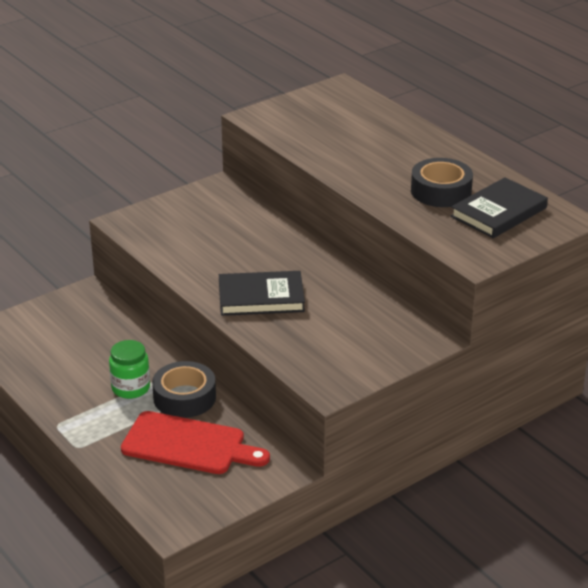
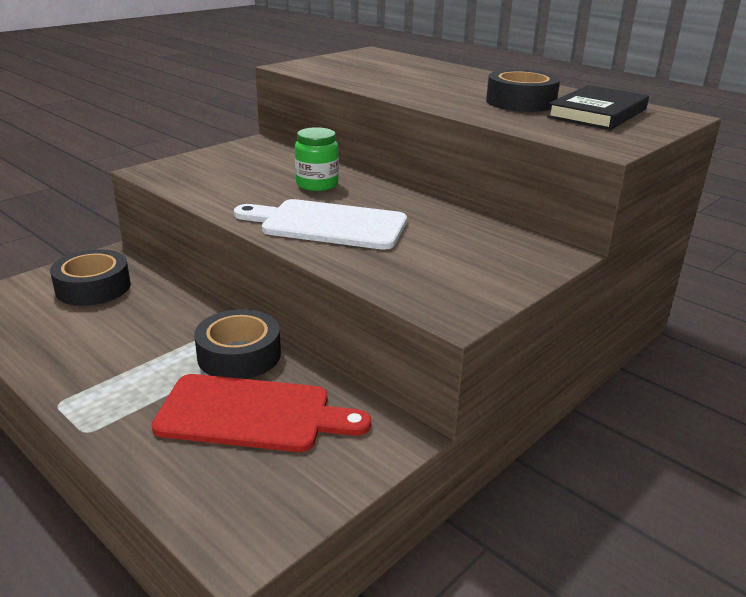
camera: 10 degrees left, 5 degrees down
(73, 325) = (93, 287): none -> black tape
(130, 388) = (166, 349): green jar -> green jar (317, 184)
(261, 297) = (328, 225): black book -> white cutting board

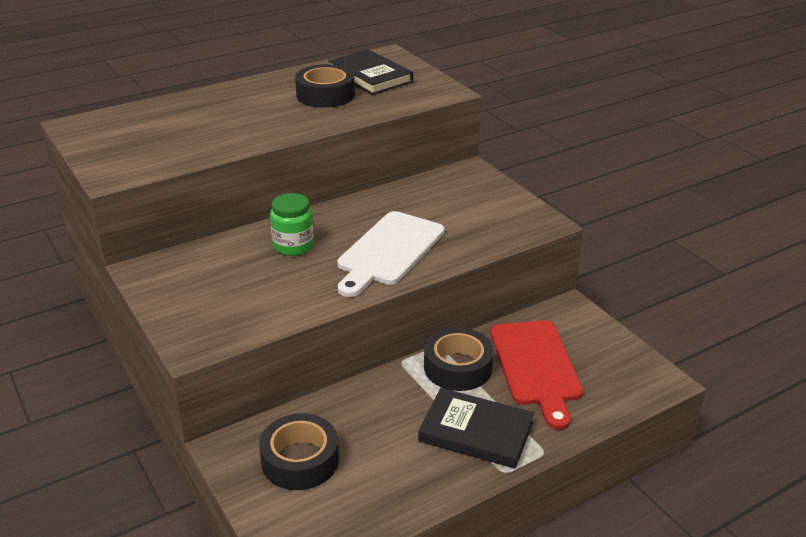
camera: 75 degrees left, 5 degrees up
(125, 378) = (476, 432): none -> black book
(252, 414) = (536, 366): red cutting board -> red cutting board turned 150 degrees clockwise

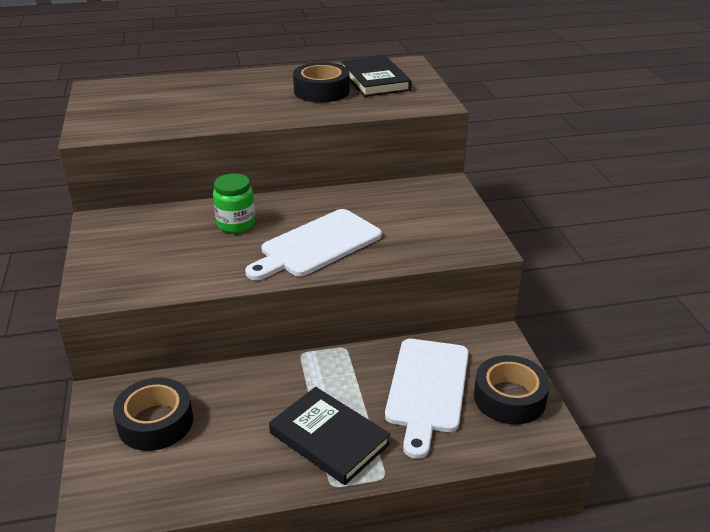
camera: 20 degrees right, 0 degrees up
(458, 367) = (350, 371): black tape -> black tape (509, 398)
(536, 366) = (427, 389): red cutting board -> white cutting board

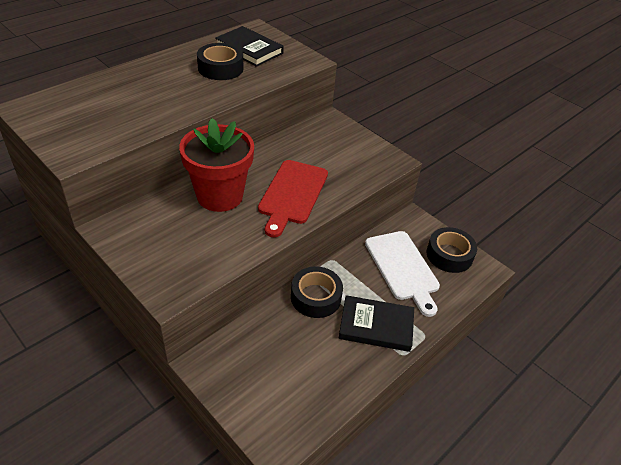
camera: 35 degrees left, 10 degrees up
(155, 422) = (259, 366): black tape -> black tape (316, 297)
(236, 224) = (220, 196): green jar -> red flower pot
(317, 245) = (292, 194): white cutting board -> red cutting board

